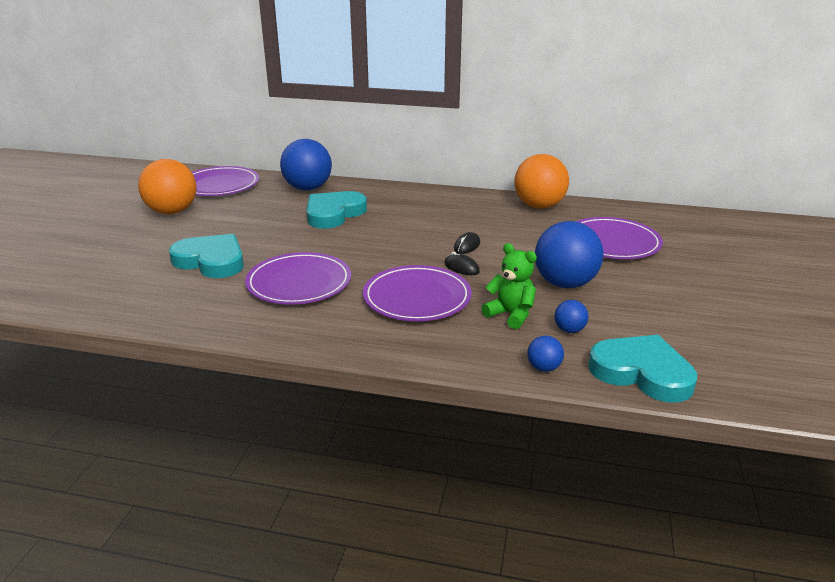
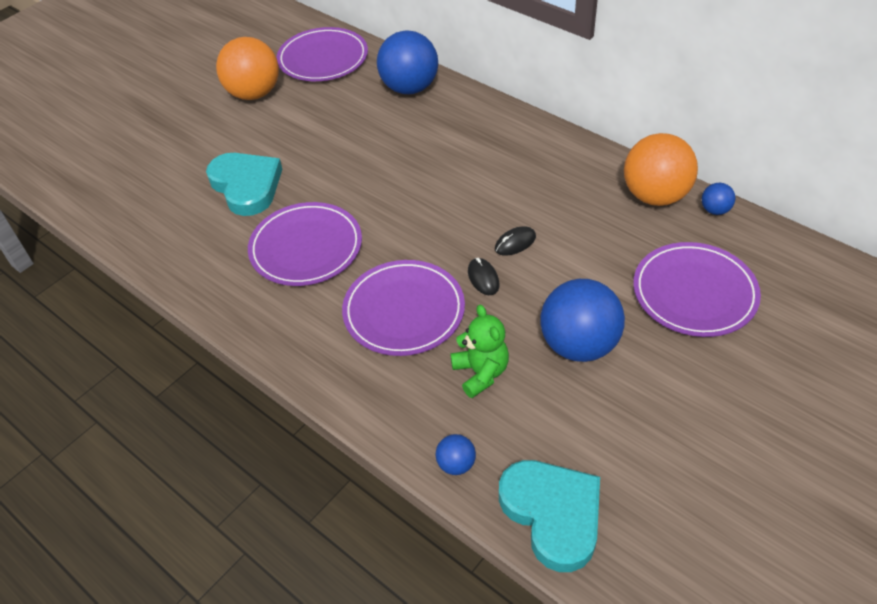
camera: 30 degrees right, 20 degrees up
(334, 213) = (409, 142): turquoise heart -> none
(569, 330) = (525, 420): blue ball -> blue ball (715, 210)

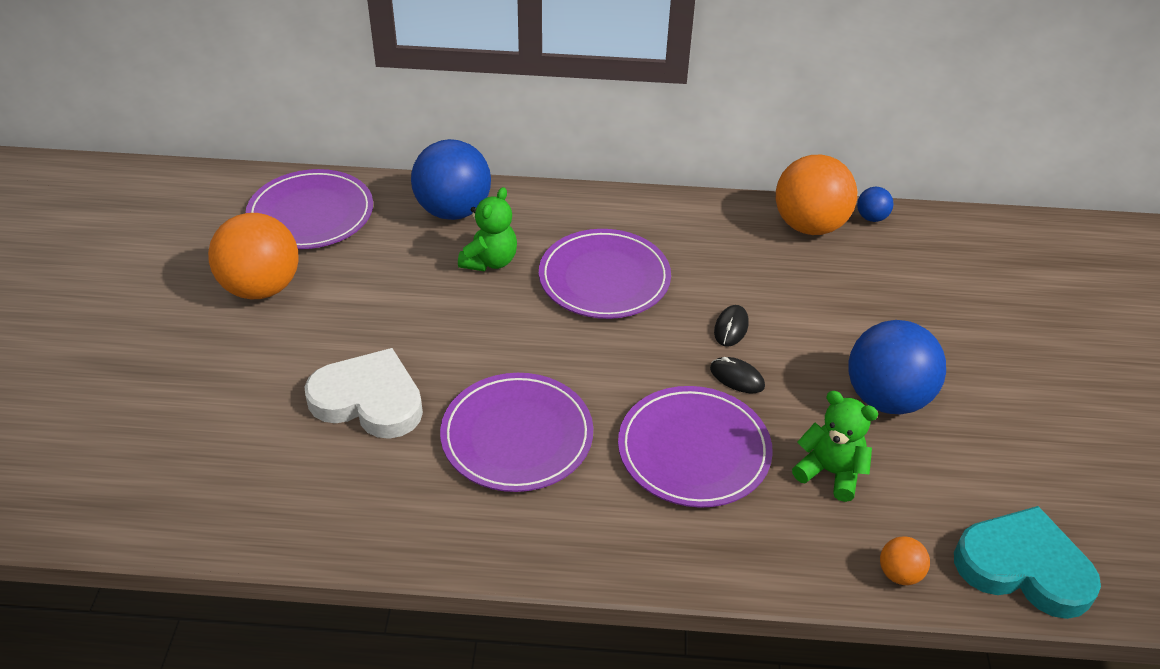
camera: 40 degrees left, 5 degrees down
(246, 186) = (369, 400): turquoise heart -> white heart
(399, 130) = (490, 261): none -> green teddy bear
(456, 464) = (899, 573): blue ball -> orange ball
(694, 292) = (930, 301): purple plate -> purple plate (604, 278)

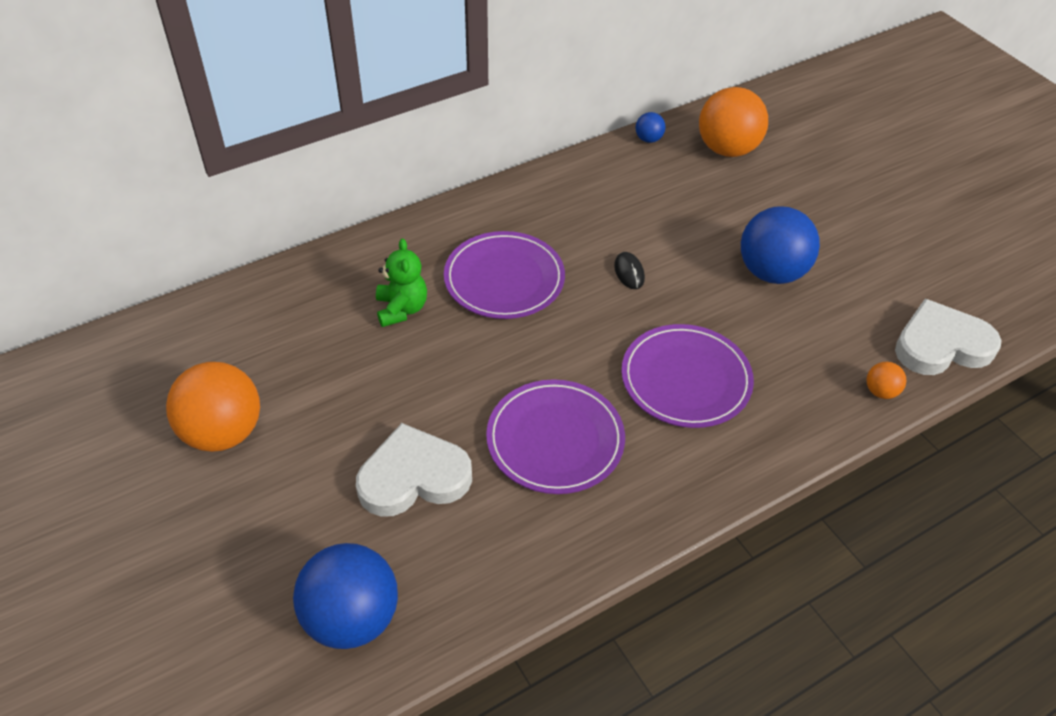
camera: 35 degrees left, 5 degrees up
(311, 214) = (203, 344): purple plate -> none
(453, 210) = (329, 280): blue ball -> blue ball (351, 618)
(737, 377) = (666, 308): black mouse -> none
(809, 226) = (612, 165): orange ball -> orange ball (727, 149)
(830, 472) = (783, 345): green teddy bear -> none
(1023, 567) = (941, 345): turquoise heart -> white heart

